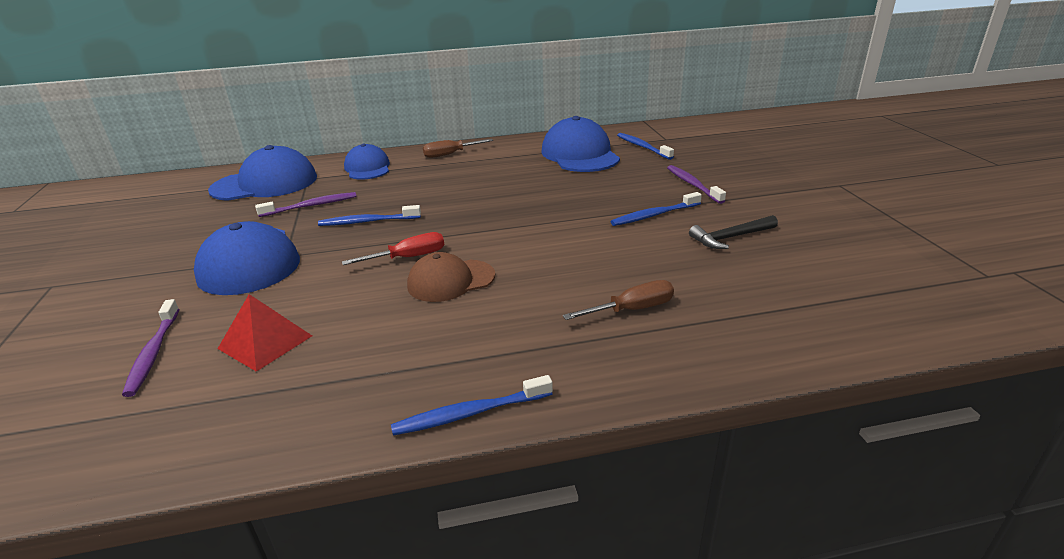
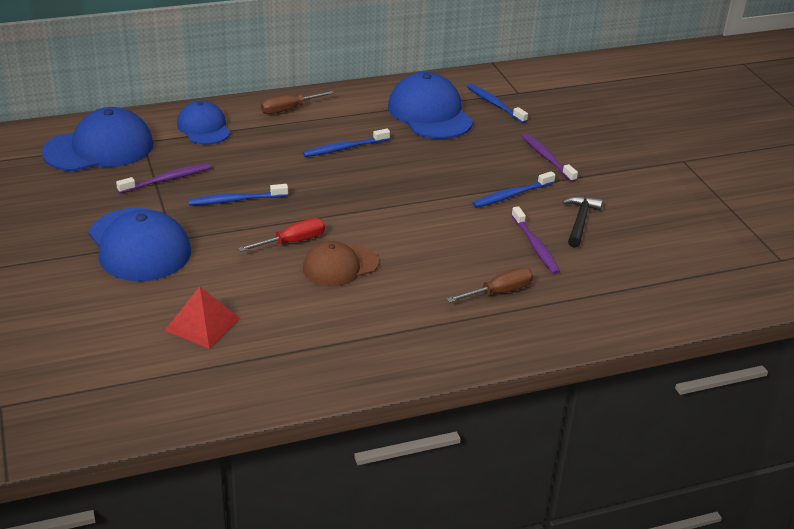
camera: 10 degrees left, 5 degrees up
(153, 353) = (111, 335): purple toothbrush -> purple toothbrush (535, 246)
(470, 413) = (390, 375): blue toothbrush -> blue toothbrush (344, 148)
(730, 238) = (580, 221): black hammer -> black hammer turned 135 degrees clockwise

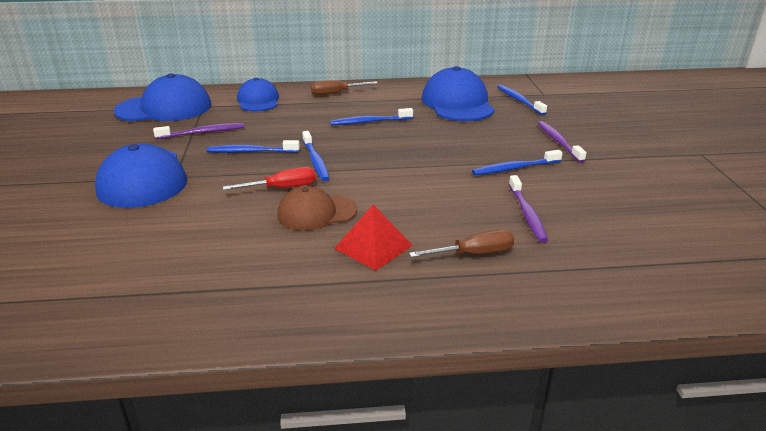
camera: 15 degrees right, 5 degrees down
(202, 324) = (149, 251): red pyramid -> red pyramid (373, 246)
(310, 205) = (315, 161): none -> blue toothbrush
(580, 221) = (581, 196): black hammer -> none

